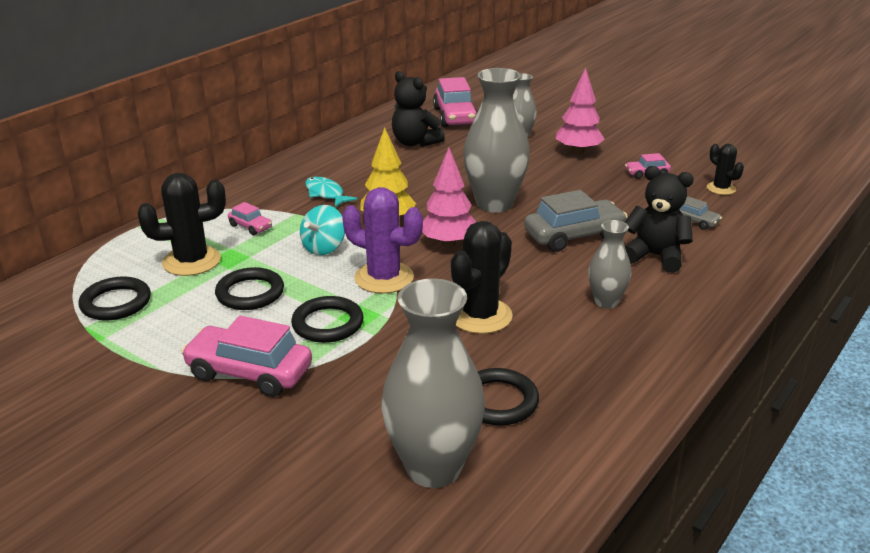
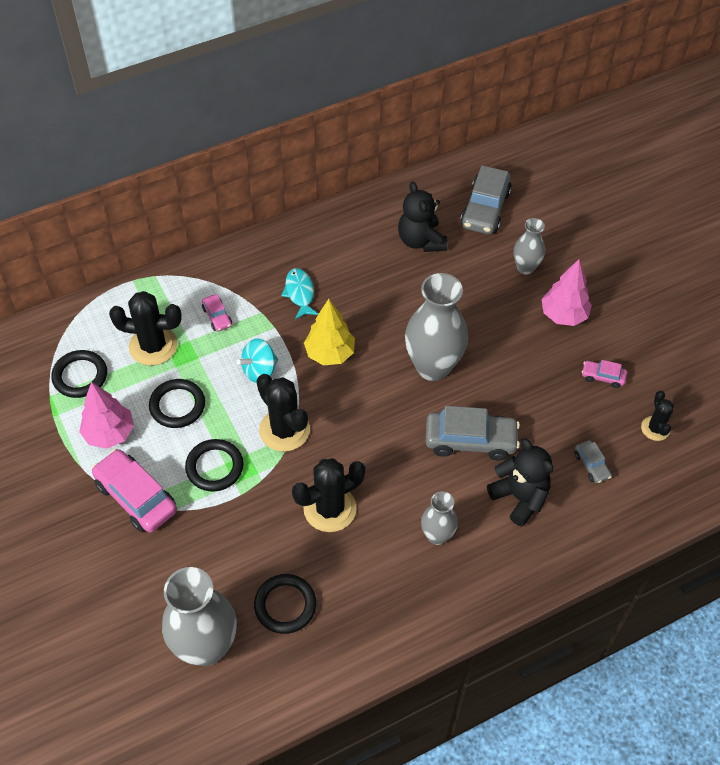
camera: 25 degrees right, 25 degrees up
(384, 278) = (284, 430): purple cactus -> black cactus
(448, 243) = (360, 406): pink tree -> pink tree (109, 433)
(455, 117) = (485, 209): pink car -> grey car

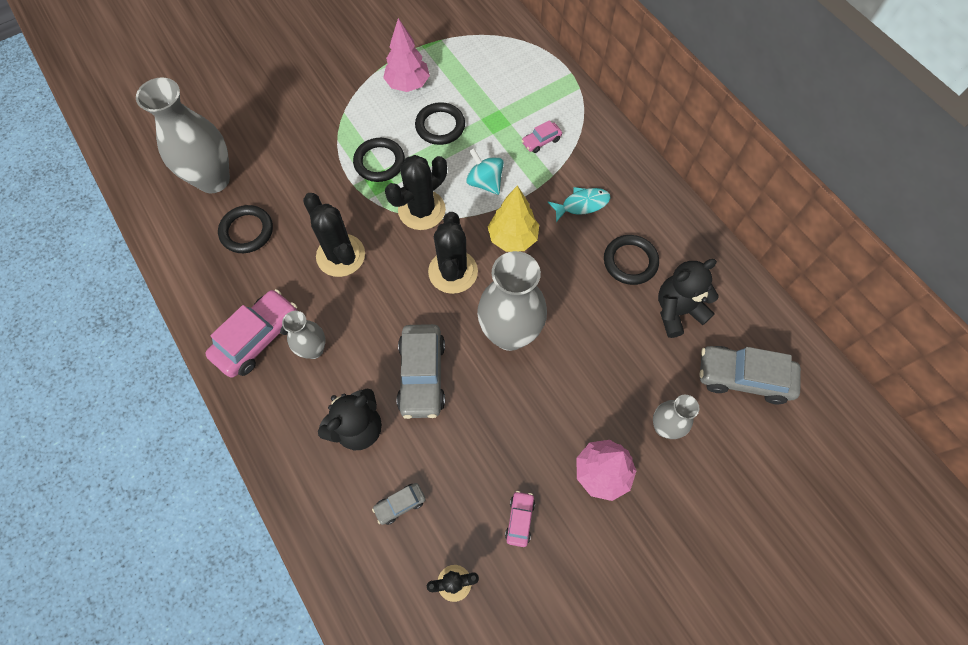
camera: 85 degrees right, 10 degrees up
(80, 376) = (463, 55): black ring -> black ring (630, 261)
(136, 497) = (348, 112): pink car -> pink car (258, 338)
(153, 346) = (501, 99): black cactus -> black cactus (453, 272)

